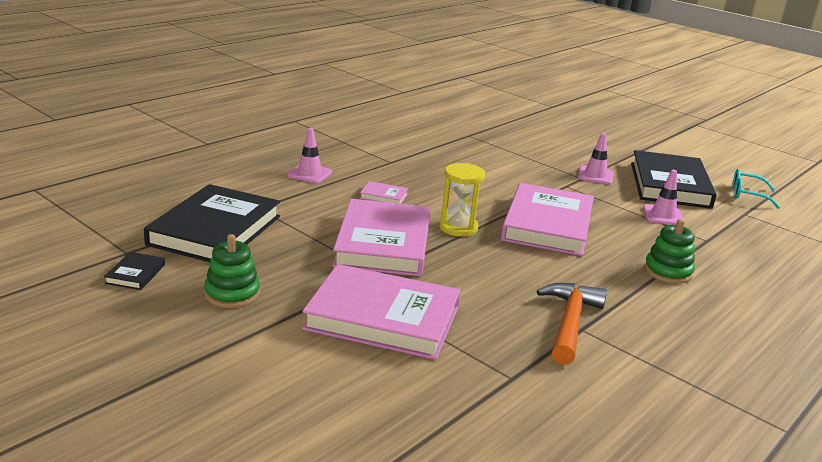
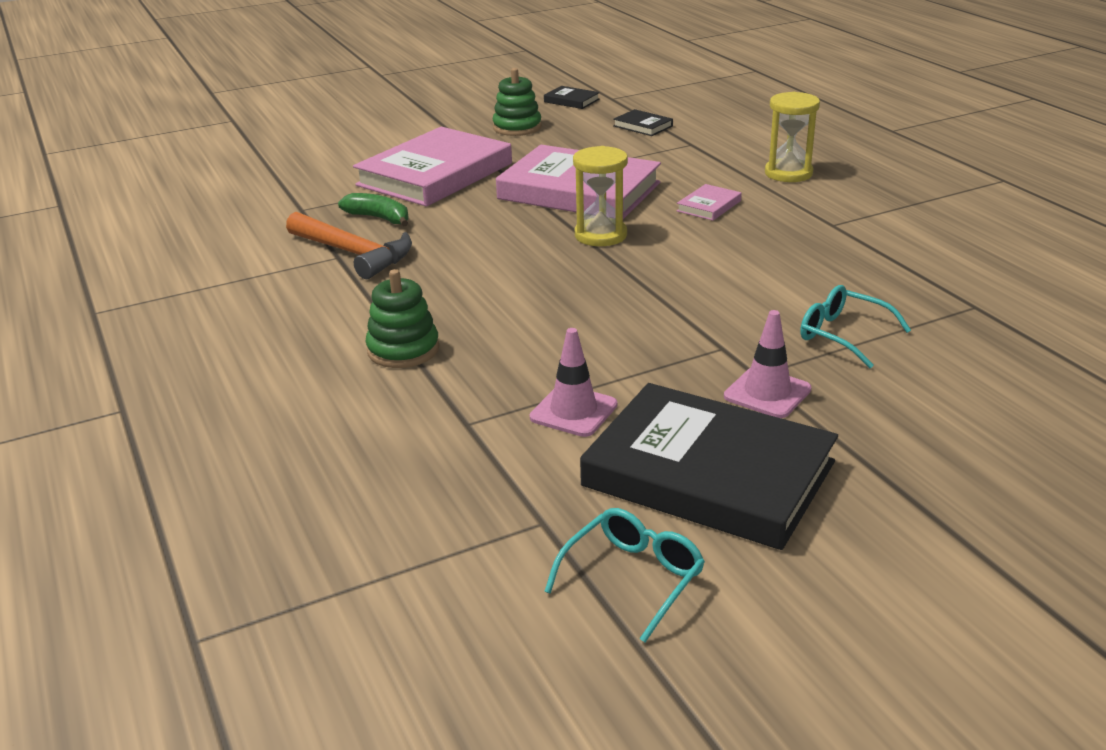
camera: 115 degrees right, 5 degrees up
(215, 230) = (643, 126): black book -> black book, size x0.41
(309, 174) = (788, 173): pink traffic cone -> yellow hourglass
(497, 326) = (379, 218): none -> green banana
(525, 161) = (844, 335): none -> turquoise glasses
(547, 225) = (583, 296): pink book -> none

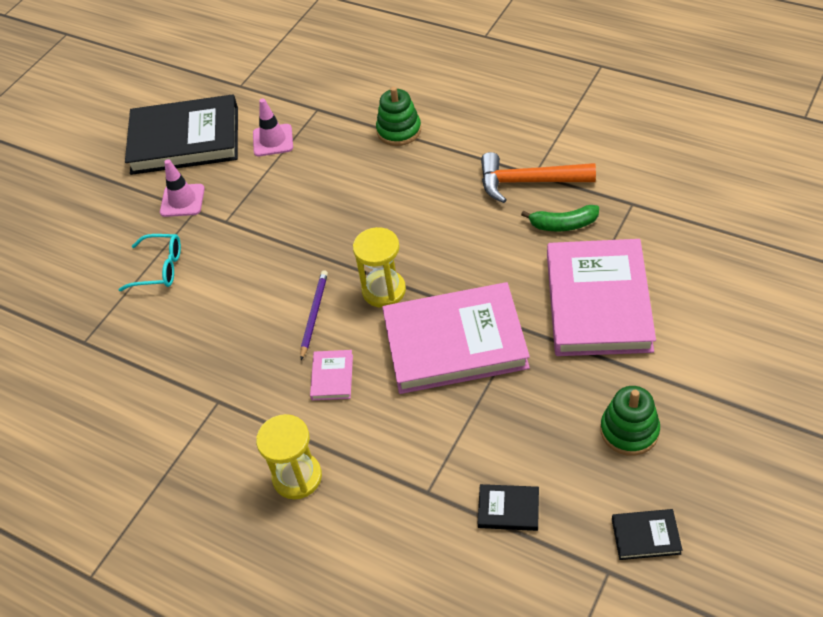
camera: 150 degrees right, 20 degrees up
(632, 579) = (187, 83): turquoise glasses -> none
(688, 243) = (314, 315): none -> purple pencil

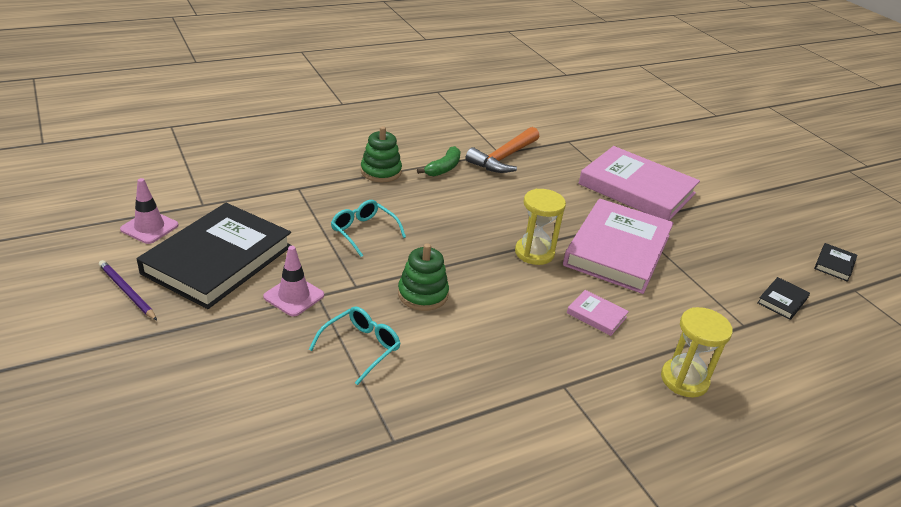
camera: 65 degrees left, 15 degrees down
(273, 140) = (298, 221): pink traffic cone -> pink traffic cone (149, 227)
(298, 180) = (364, 232): none -> turquoise glasses
(314, 315) = (522, 293): purple pencil -> purple pencil (127, 292)
(563, 224) = (557, 166): green banana -> green banana (443, 168)
(629, 430) = (749, 230): green stacking toy -> green stacking toy (423, 294)

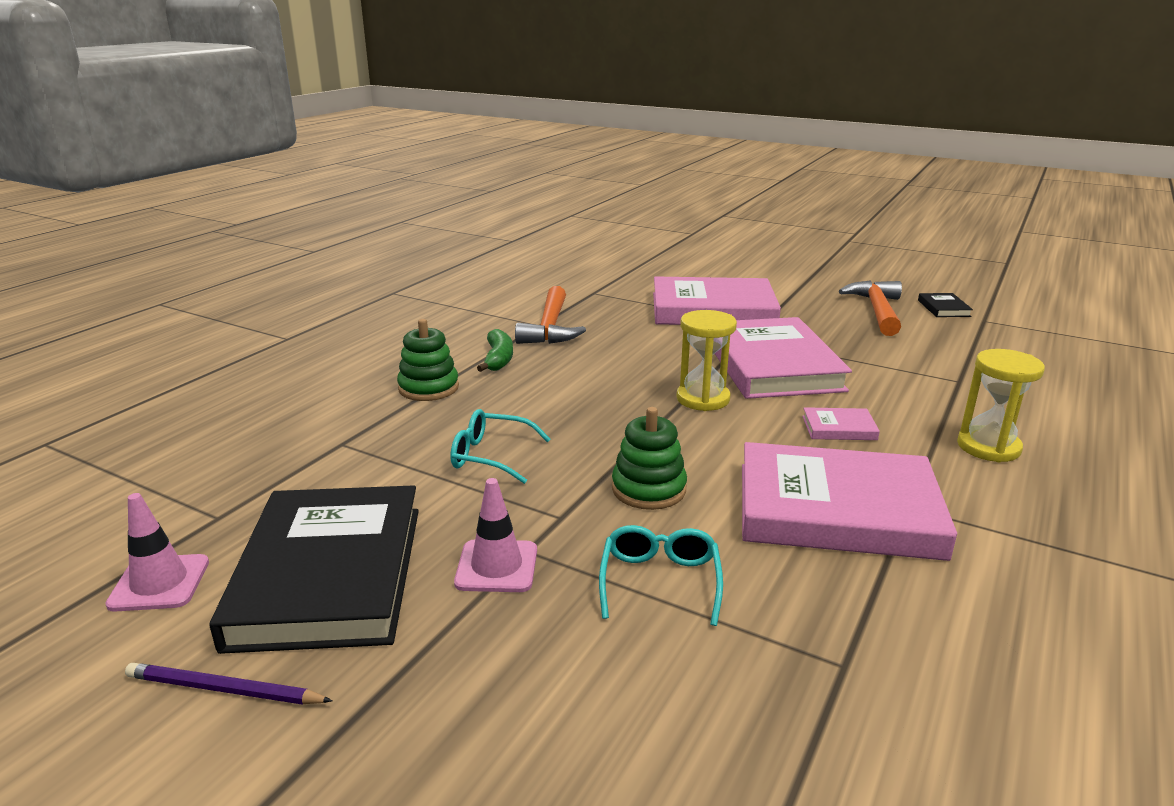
camera: 30 degrees left, 10 degrees down
(514, 363) = (837, 510): none -> pink book
(770, 242) = (877, 310): none -> orange hammer
(782, 300) = (953, 349): black book -> none

